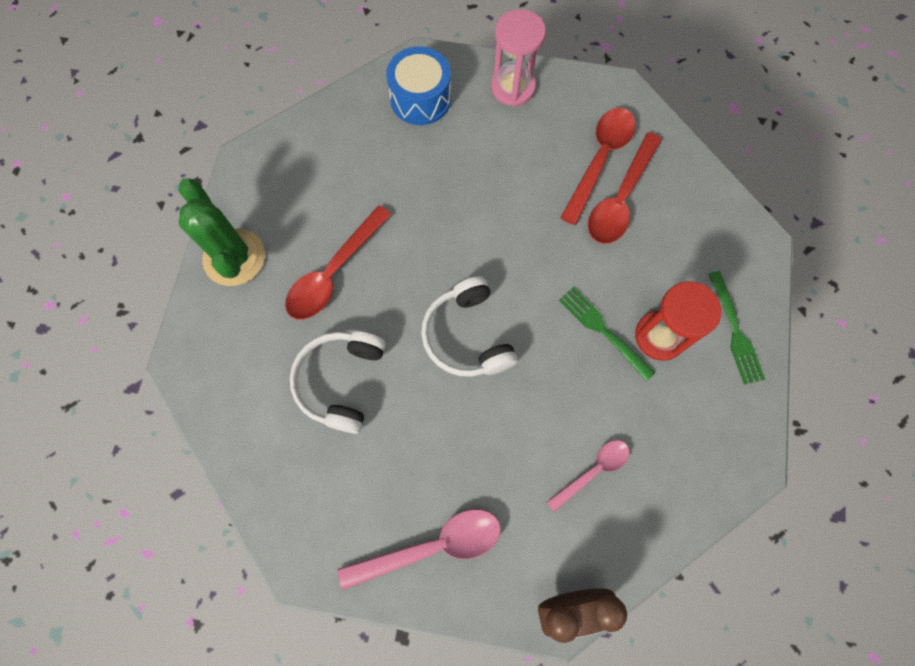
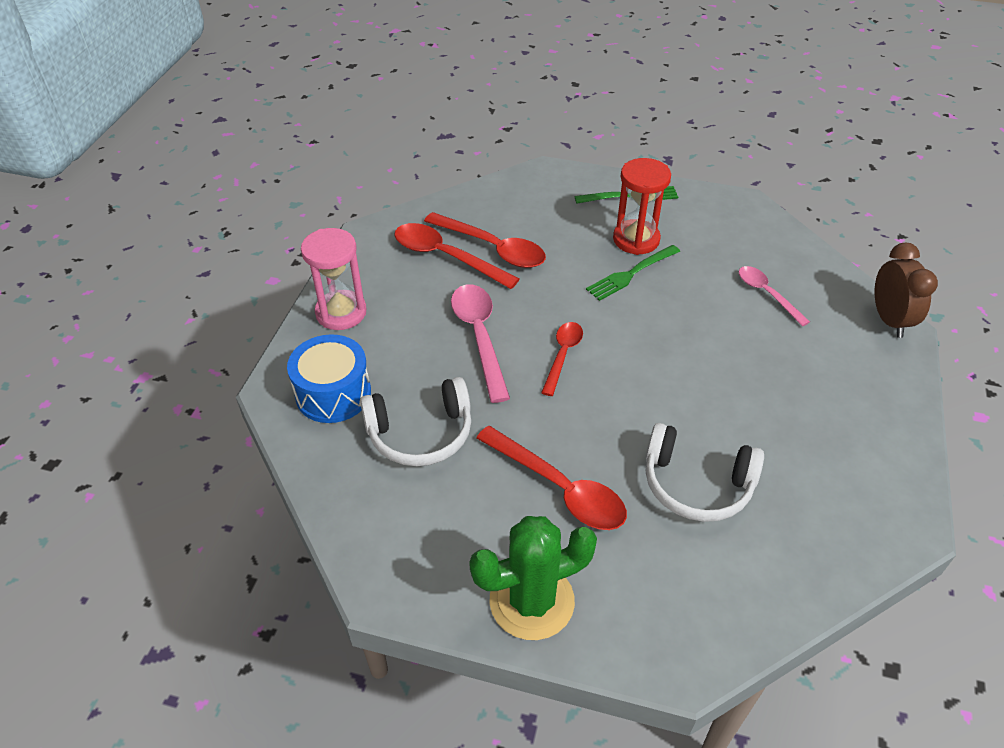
camera: 85 degrees left, 25 degrees down
(432, 546) = (861, 413): pink spoon -> pink spoon (480, 337)
(468, 336) = (638, 371): white headphones -> white headphones (420, 433)
(480, 269) = (563, 355): none -> red spoon

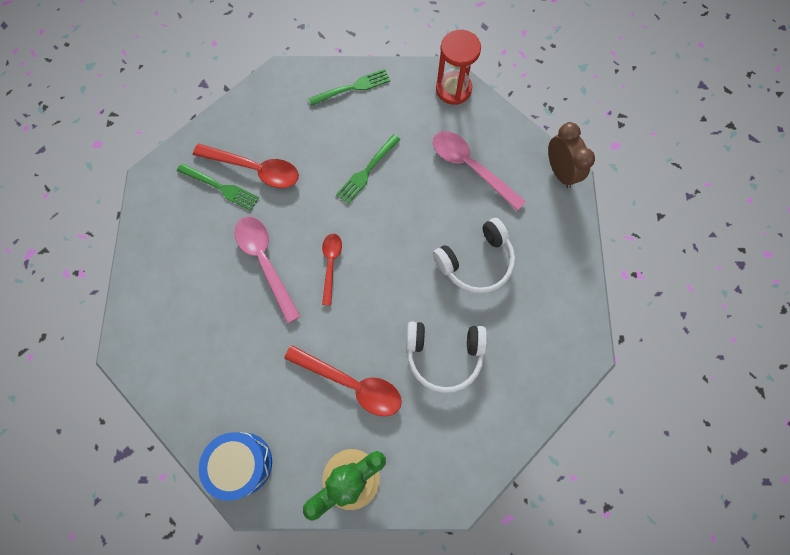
camera: 15 degrees left, 25 degrees up
(333, 393) = (169, 343): blue drum -> blue drum (242, 463)
(341, 312) = (152, 265): pink hourglass -> none
(420, 433) = (243, 362): white headphones -> white headphones (476, 262)
(446, 257) = (220, 187): red spoon -> green fork
(636, 239) = (365, 134): red hourglass -> red hourglass (453, 89)
(767, 294) = (470, 167): pink spoon -> pink spoon, size x1.61

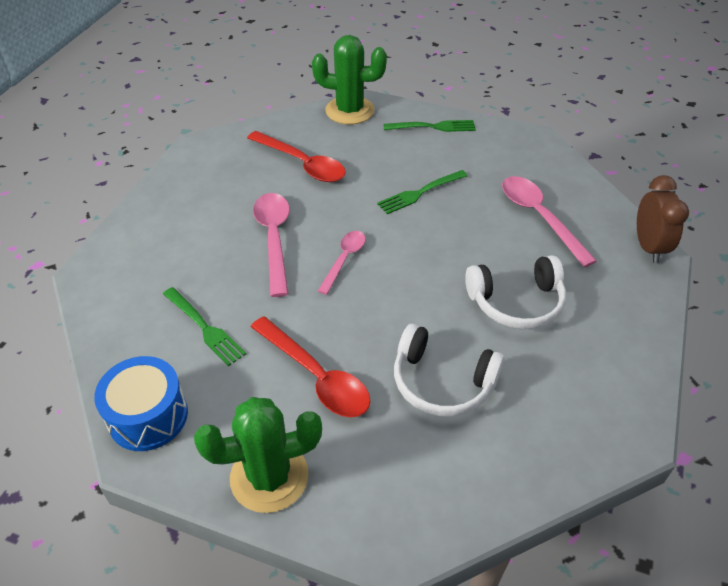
camera: 20 degrees right, 25 degrees down
(220, 187) = (260, 169): green fork -> green fork (205, 328)
(272, 89) = (349, 111): none -> green cactus
(331, 264) = (344, 260): red spoon -> pink spoon
(453, 89) = (542, 151): red hourglass -> none

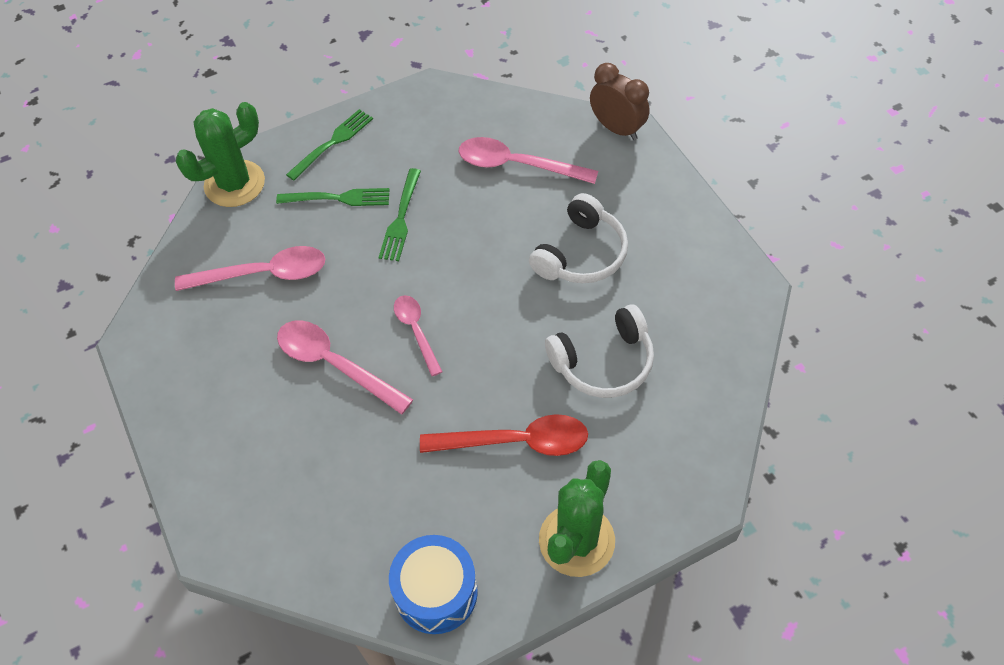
camera: 45 degrees left, 10 degrees up
(205, 328) = (383, 488): green fork -> green fork (338, 198)
(302, 164) = (263, 274): red spoon -> pink spoon

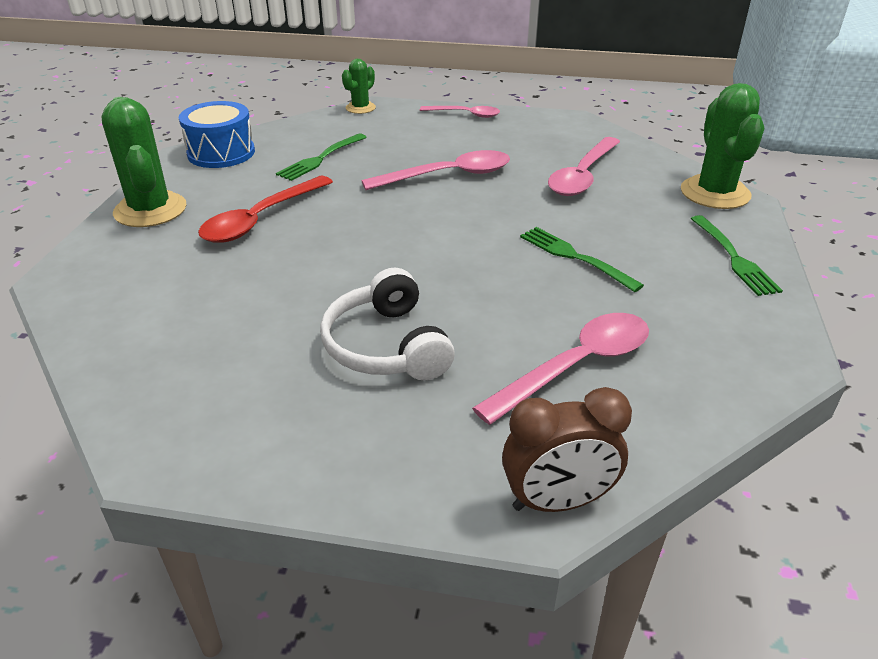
camera: 125 degrees right, 20 degrees down
(228, 555) = (360, 108): none -> green cactus
(338, 198) = (641, 234): green fork -> green fork (320, 158)
(416, 331) = (429, 217): pink spoon -> pink spoon (465, 114)
(603, 362) = (251, 293): white headphones -> none

